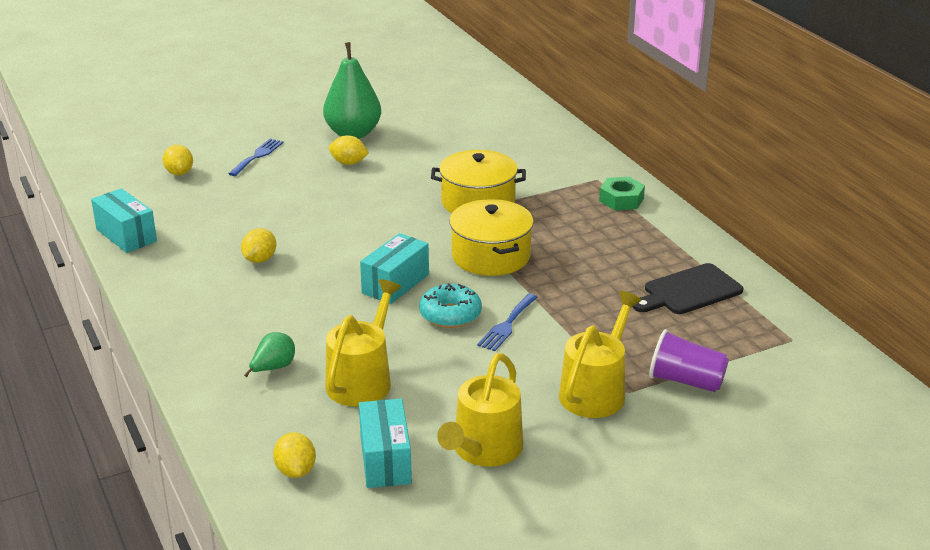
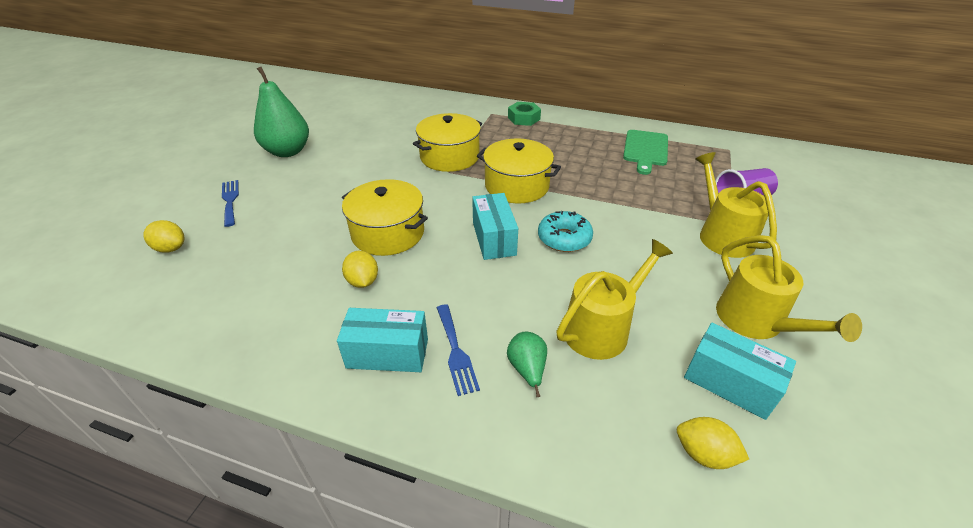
camera: 45 degrees left, 10 degrees up
(126, 235) = (194, 335): turquoise box -> turquoise box (388, 353)
(326, 237) = (388, 233): none -> yellow pot
(348, 163) = (317, 172): yellow lemon -> none
(362, 380) = (601, 328): yellow watering can -> yellow watering can turned 75 degrees clockwise
(507, 325) = (605, 224): blue fork -> blue fork (456, 352)
(689, 291) = (645, 150): black cutting board -> green cutting board

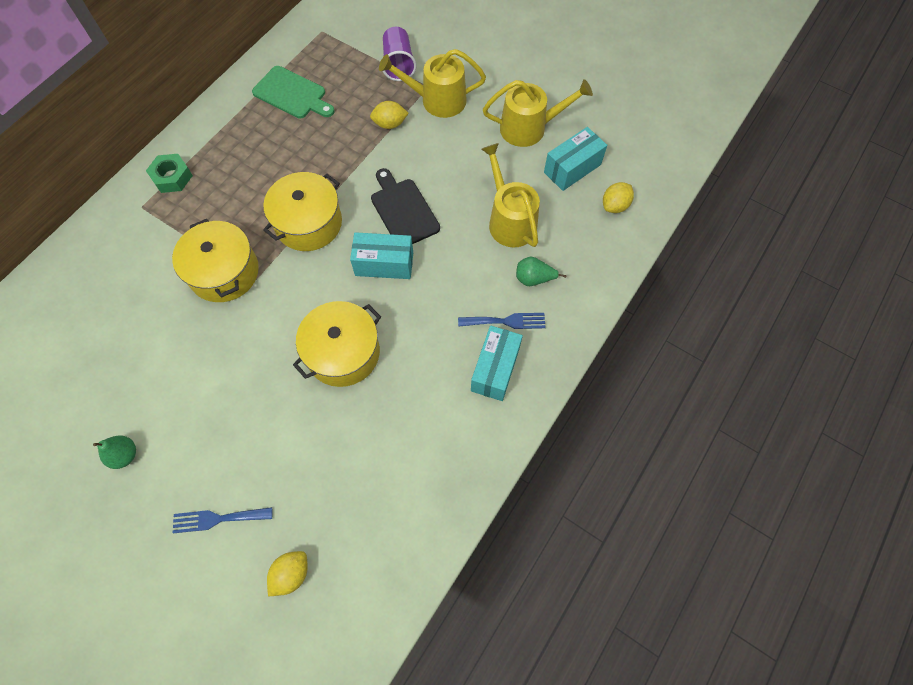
camera: 75 degrees left, 25 degrees up
(288, 151) = (125, 455): green pear -> green pear, size x0.48
(363, 281) = (406, 381): yellow lemon -> yellow lemon (390, 124)
(564, 238) = (403, 210): turquoise donut -> black cutting board

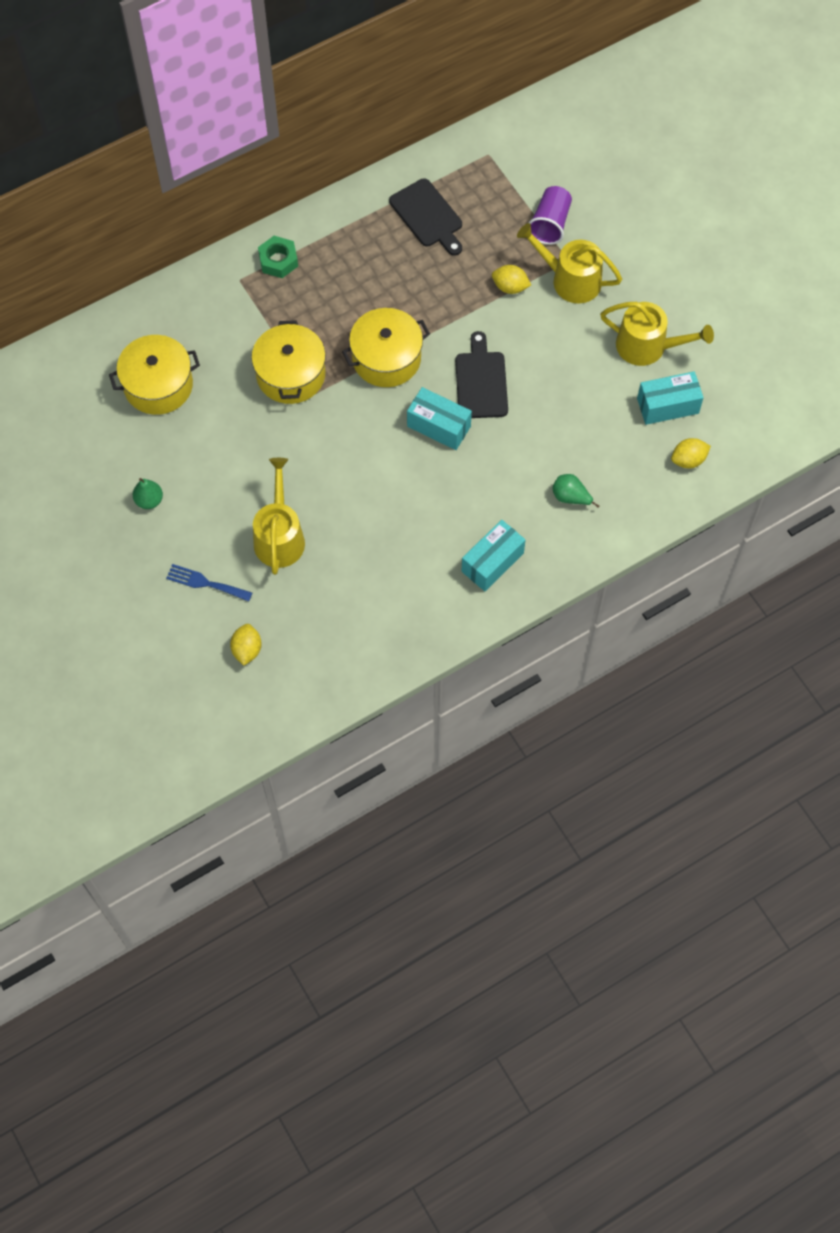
camera: 25 degrees right, 0 degrees up
(291, 574) = (247, 649): yellow lemon -> yellow lemon turned 60 degrees counterclockwise
(292, 94) = (428, 216): green cutting board -> black cutting board
(343, 353) = (365, 491): yellow pot -> yellow pot (158, 385)
(506, 321) = (524, 525): blue fork -> none
(510, 220) = (577, 433): yellow watering can -> yellow watering can (279, 537)

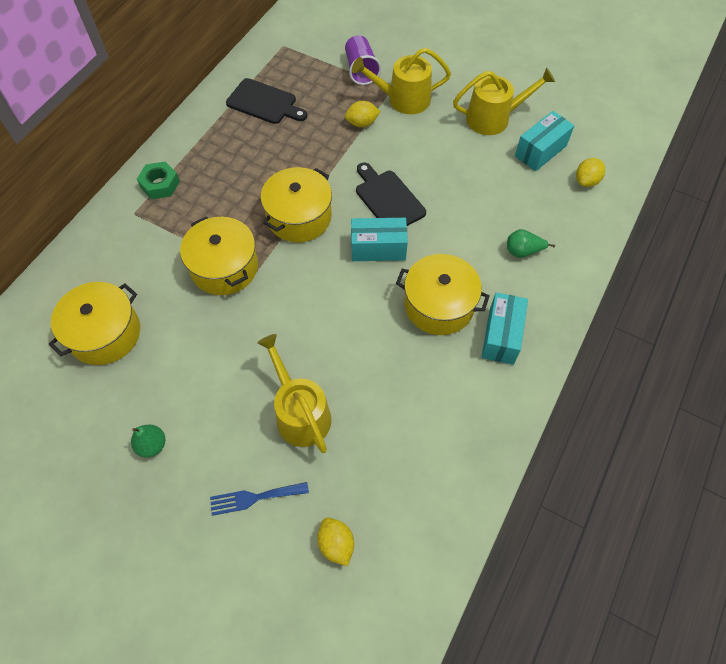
camera: 30 degrees left, 5 degrees down
(457, 507) = (439, 305): none -> yellow pot

